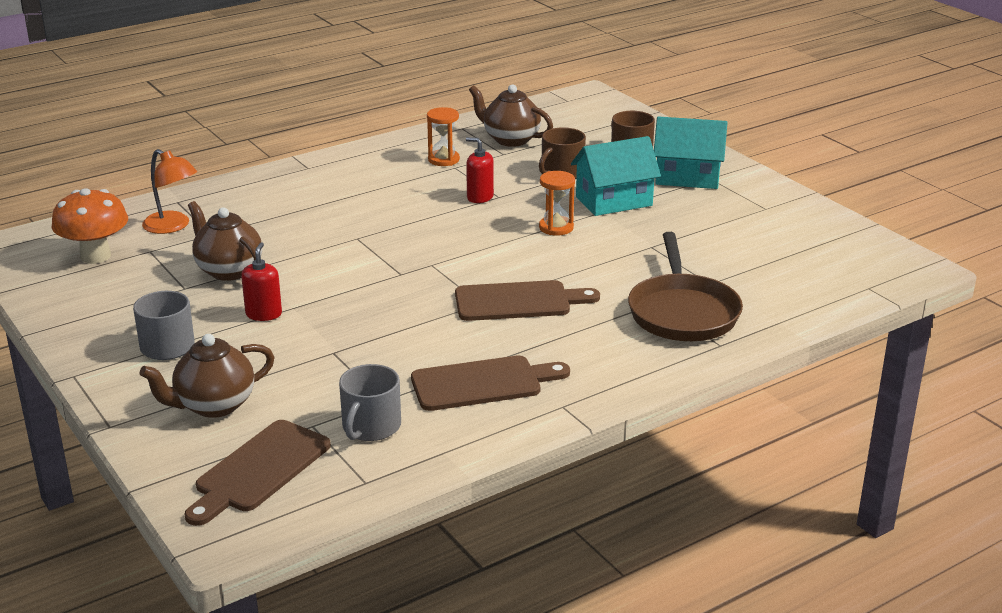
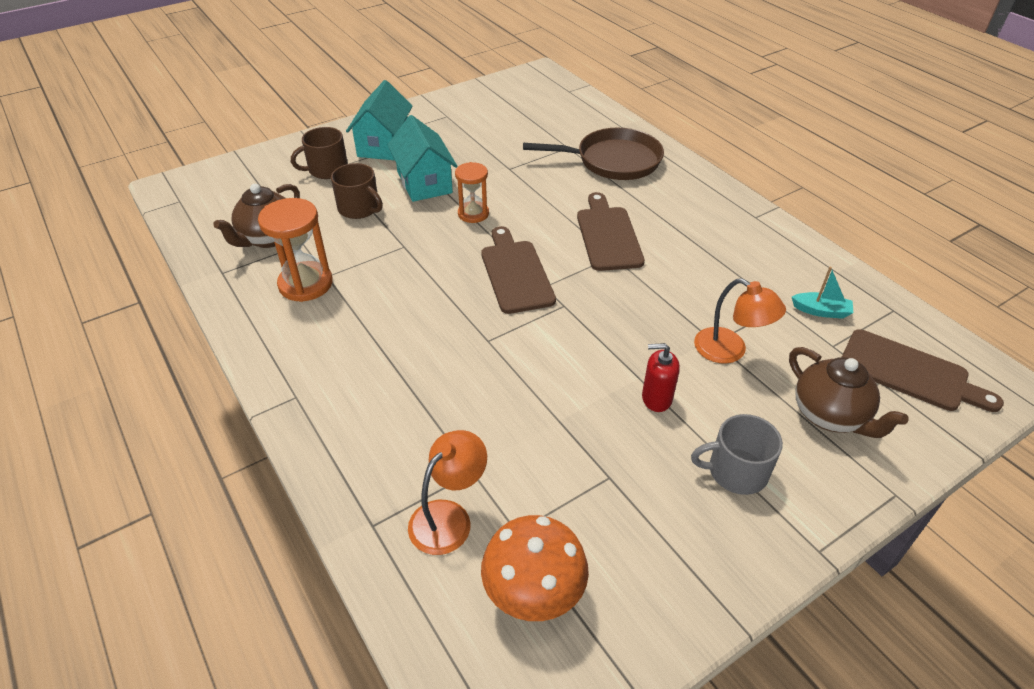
camera: 90 degrees left, 15 degrees up
(228, 270) = (565, 441): brown teapot -> none
(317, 359) = (730, 351): none -> orange lamp
(371, 427) = (821, 311): grey mug -> turquoise boat
(443, 160) = (305, 284): orange hourglass -> orange hourglass, size x1.54
(480, 197) = (404, 258): red soap dispenser -> none
(482, 383) = (738, 254): brown cutting board -> brown cutting board (515, 273)

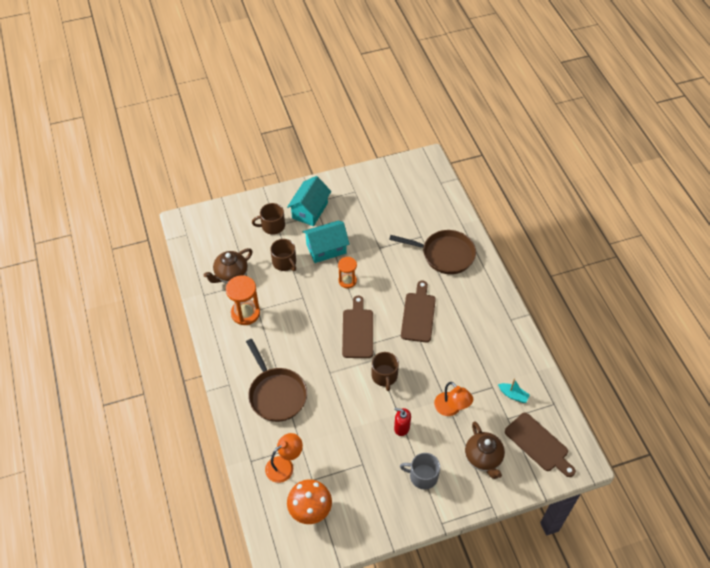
camera: 15 degrees right, 10 degrees up
(395, 393) = (276, 394): none -> brown pan
(424, 182) = (326, 249): turquoise house -> turquoise house turned 75 degrees clockwise
(589, 326) = (384, 376): none -> brown mug

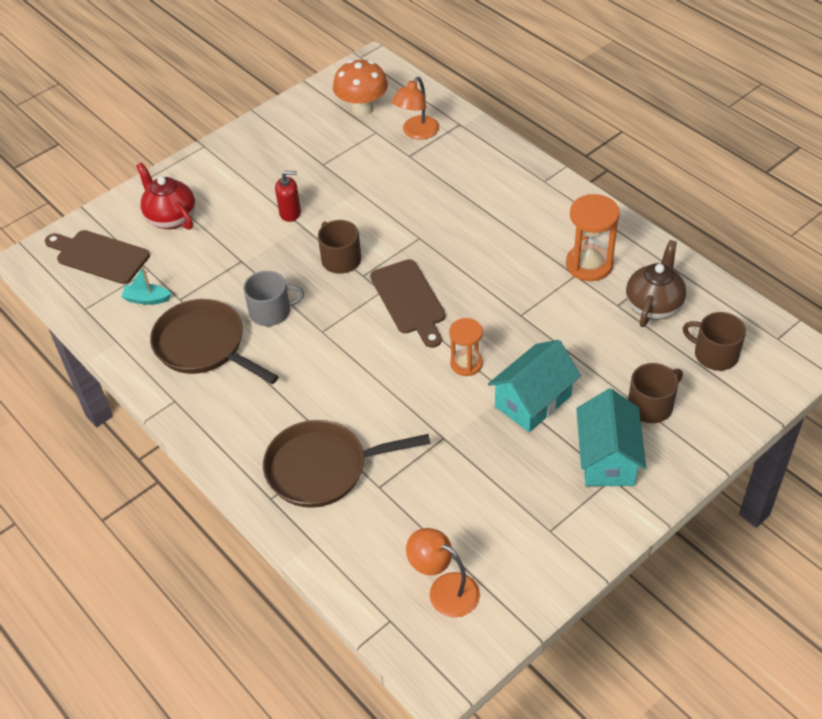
camera: 160 degrees right, 5 degrees down
(276, 394) = (475, 192): brown pan -> brown pan (204, 346)
(284, 262) = (585, 354): brown mug -> brown mug (715, 354)
(418, 315) = (327, 354): brown cutting board -> none
(422, 476) = (243, 177): grey mug -> grey mug (271, 311)
(451, 409) = (231, 254): orange lamp -> orange lamp (444, 589)
(483, 458) = (171, 218): brown teapot -> red teapot

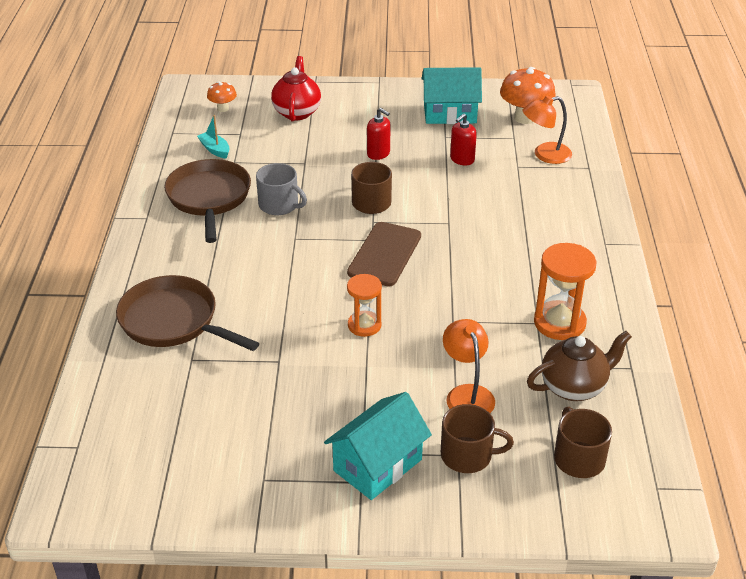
camera: 40 degrees right, 10 degrees down
(99, 256) = (223, 108): brown cutting board -> orange mushroom
(361, 176) = (462, 159): none -> red soap dispenser
(444, 589) = (137, 457): orange lamp -> orange lamp (467, 394)
(533, 401) = (377, 384): turquoise house -> turquoise house (450, 114)

